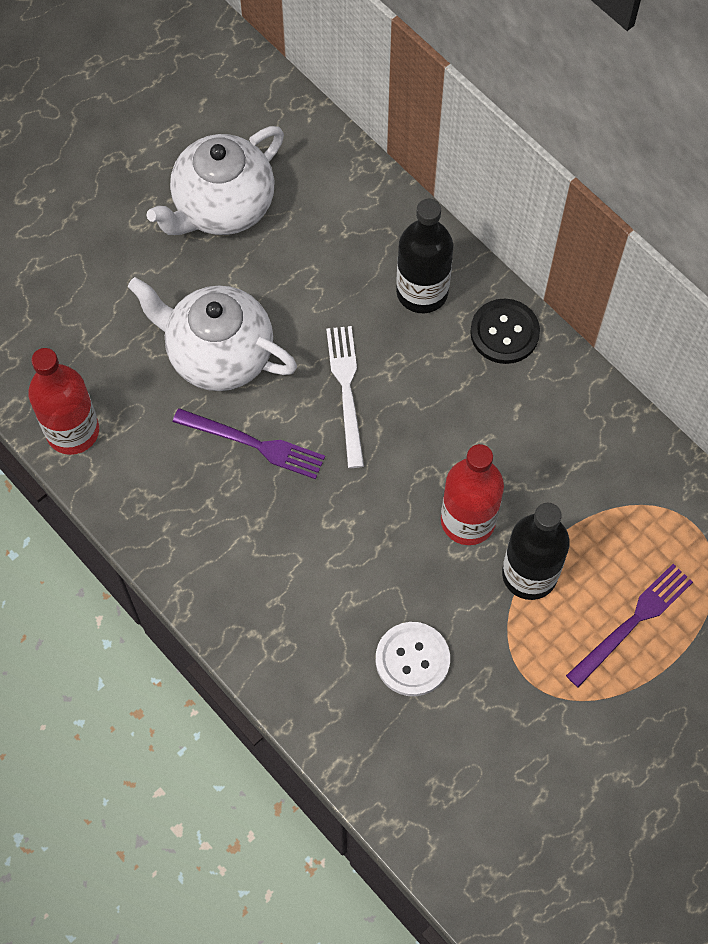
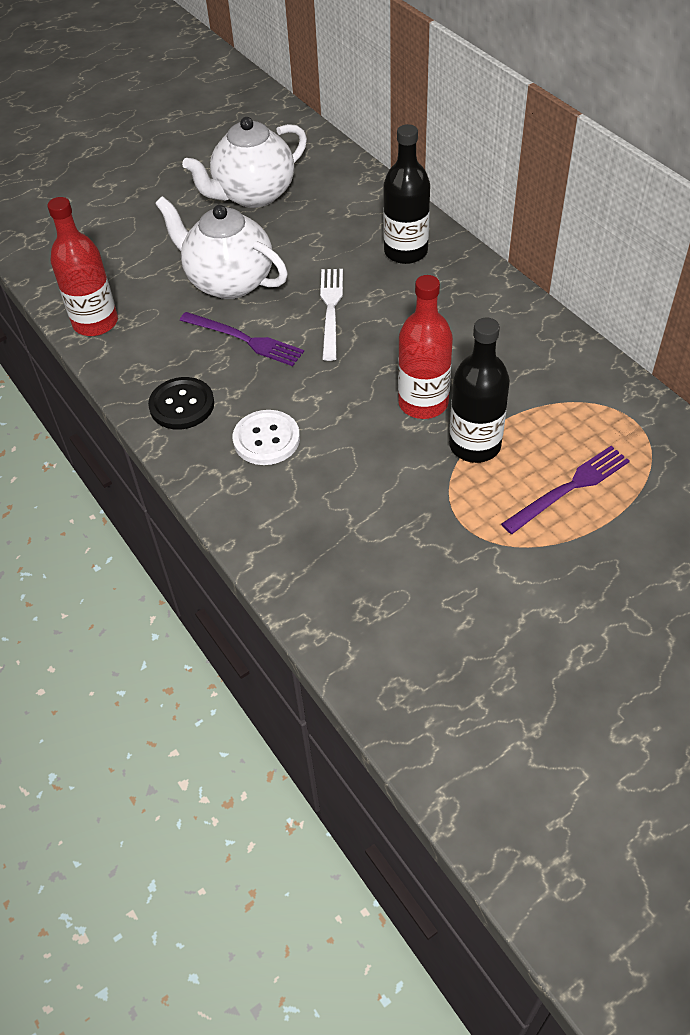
camera: 10 degrees right, 15 degrees down
(412, 660) = (356, 501): white button -> white button (266, 439)
(504, 332) = (472, 280): black button -> black button (182, 405)

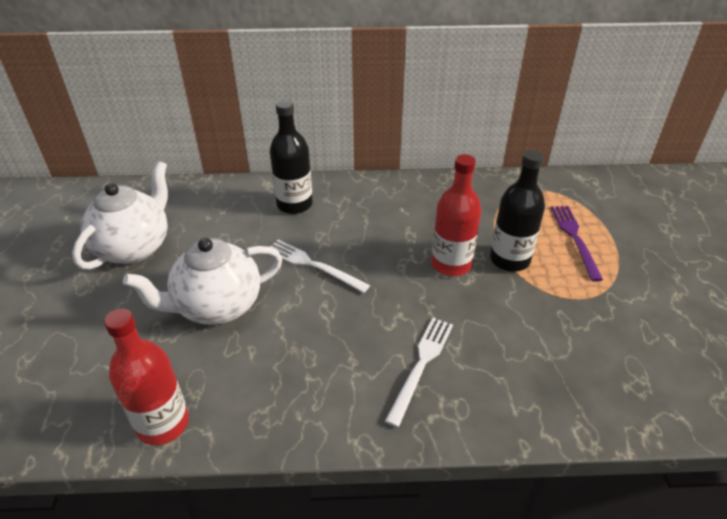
camera: 60 degrees left, 10 degrees down
(182, 405) = (334, 404): black button -> none
(245, 340) = (296, 327): purple fork -> none
(253, 195) = (134, 247): white teapot -> white teapot turned 150 degrees counterclockwise
(266, 439) = (421, 365): white button -> white fork

